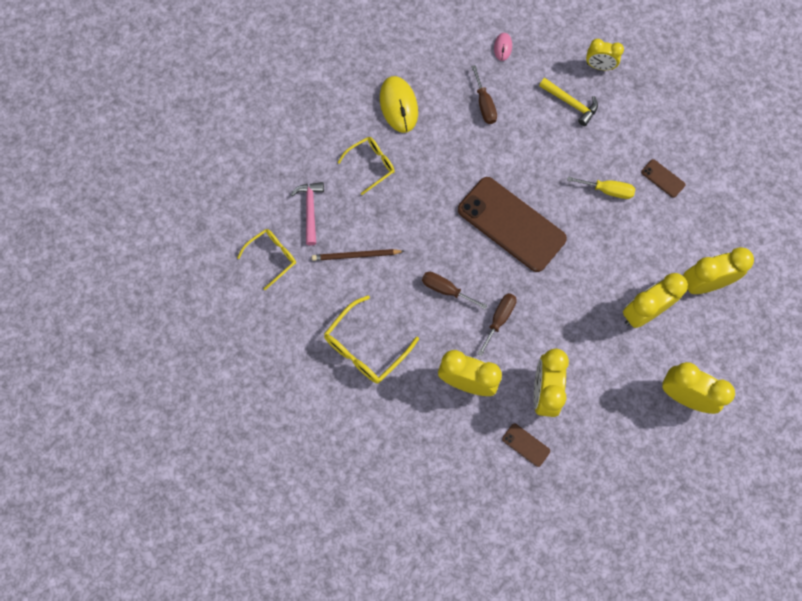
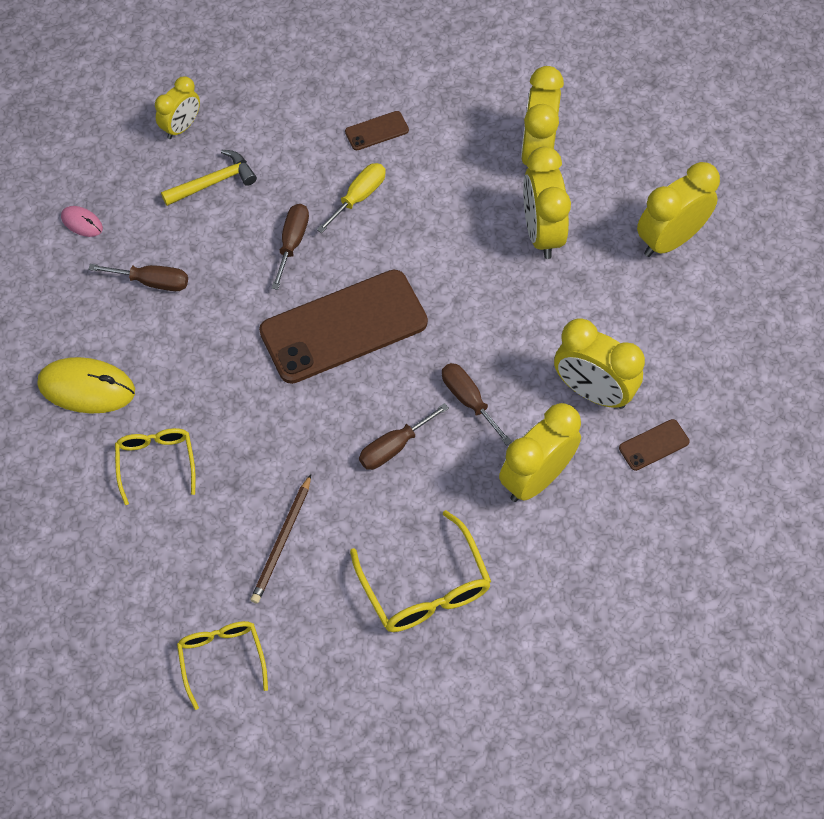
camera: 65 degrees left, 10 degrees down
(310, 210) = (177, 574): pink hammer -> none
(553, 168) = (292, 242): none -> brown screwdriver

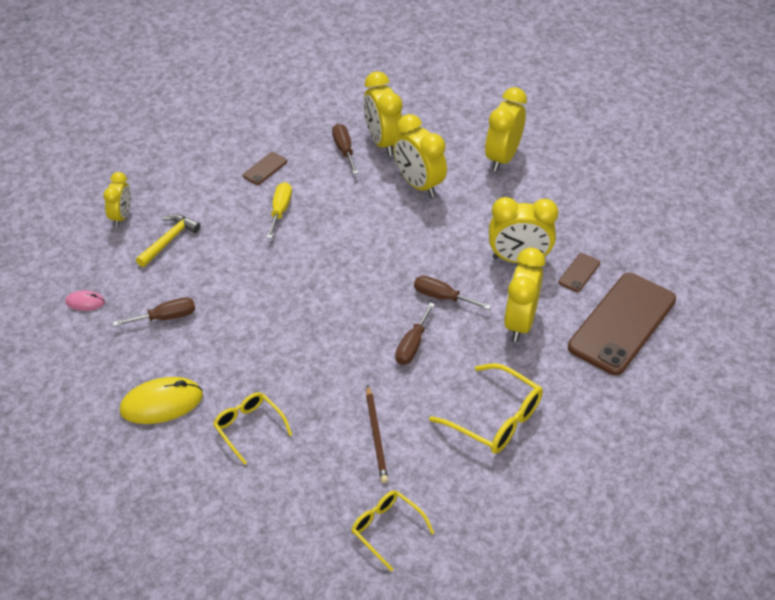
camera: 30 degrees left, 15 degrees down
(292, 242) = (252, 254): brown screwdriver -> brown screwdriver (344, 150)
(343, 327) = (325, 289): brown phone -> brown phone (622, 323)

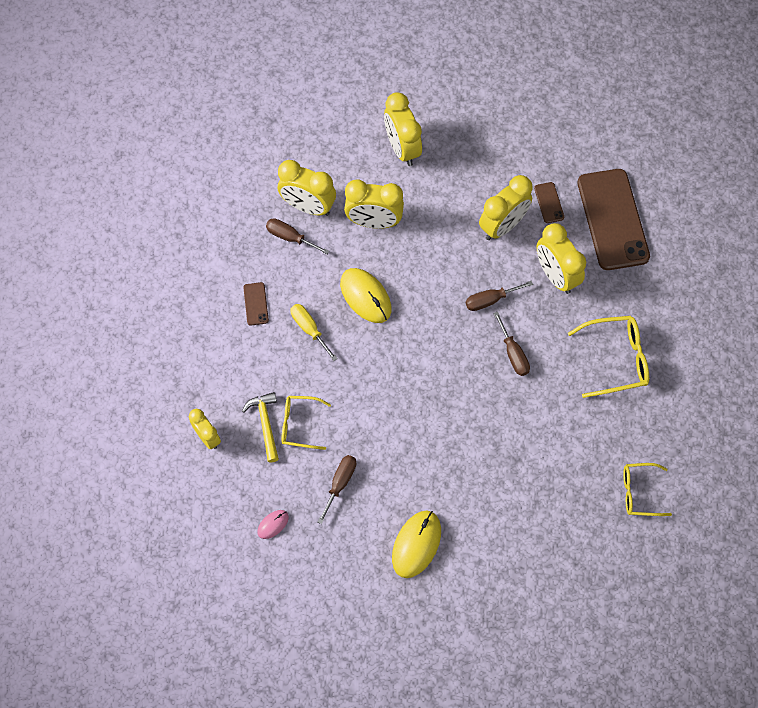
camera: 45 degrees left, 20 degrees up
(249, 428) = (488, 507): yellow glasses -> yellow glasses (300, 424)
(348, 222) = (365, 296): none -> yellow mouse
(376, 436) = (565, 438): brown pencil -> none

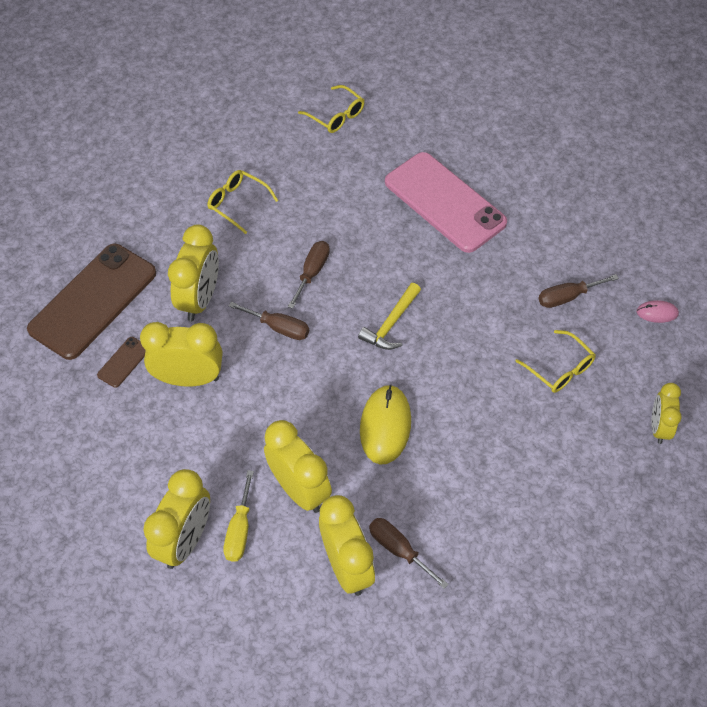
camera: 135 degrees left, 10 degrees down
(256, 304) = (500, 511): brown phone -> none
(265, 424) = (592, 394): yellow hammer -> yellow hammer (391, 324)
(290, 237) = (398, 550): brown screwdriver -> brown screwdriver turned 150 degrees clockwise
(309, 329) = (469, 442): yellow screwdriver -> yellow screwdriver (239, 530)
(416, 544) = (546, 211): yellow mouse -> none
(489, 486) = (444, 202): none -> pink phone
(615, 359) = (238, 204): yellow glasses -> yellow glasses, size x0.67

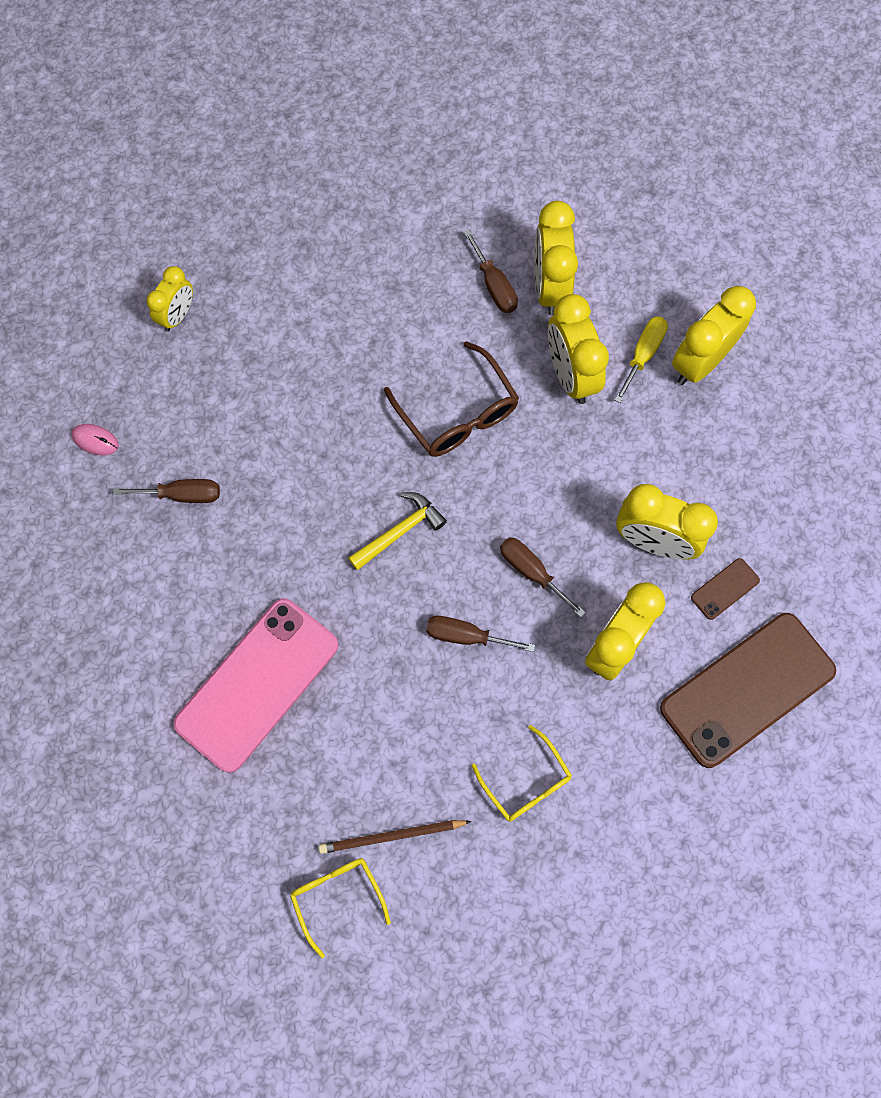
camera: 160 degrees left, 15 degrees up
(312, 272) = (466, 636): brown screwdriver -> brown screwdriver turned 60 degrees clockwise
(315, 152) = (391, 836): none -> brown pencil
(385, 426) = (457, 412): yellow mouse -> brown glasses
(444, 202) = (257, 684): pink phone -> pink phone turned 60 degrees clockwise
(559, 368) = (241, 413): yellow glasses -> none

